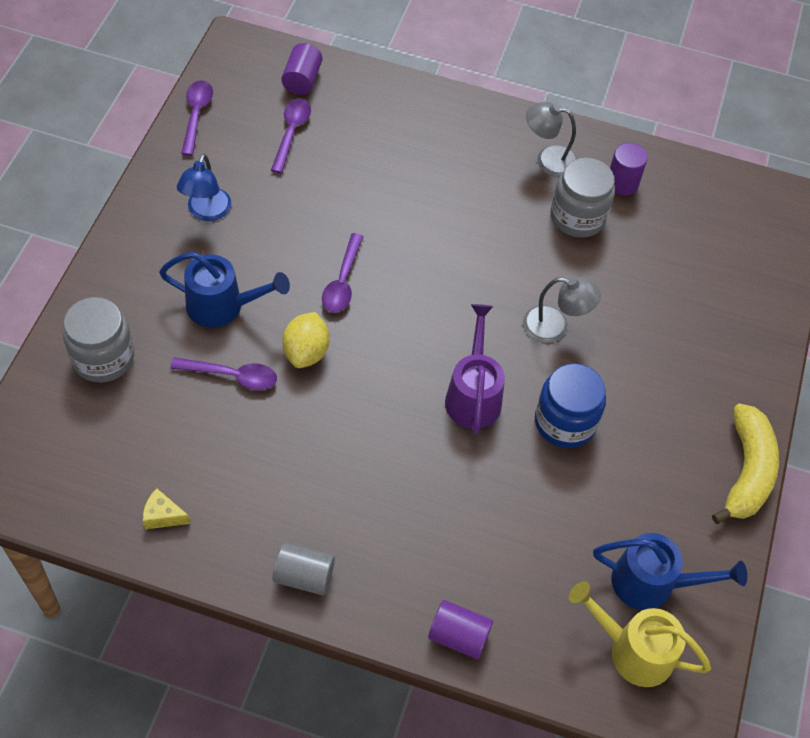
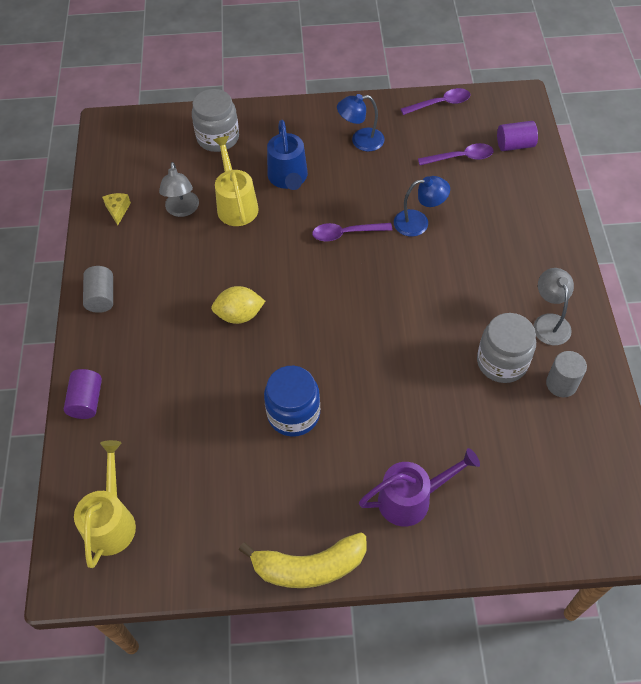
camera: 75 degrees right, 0 degrees up
(232, 376) = (236, 204): purple spoon -> yellow watering can
(306, 352) = (275, 235): yellow lemon -> yellow lemon (239, 315)
(363, 209) = (418, 222): none -> blue lamp
(473, 394) = (289, 345): purple watering can -> purple watering can (412, 498)
(555, 327) = (380, 380): grey lamp -> grey lamp (182, 210)
(622, 183) = (561, 384): purple cylinder -> grey cylinder
(653, 583) = (174, 520): blue watering can -> none

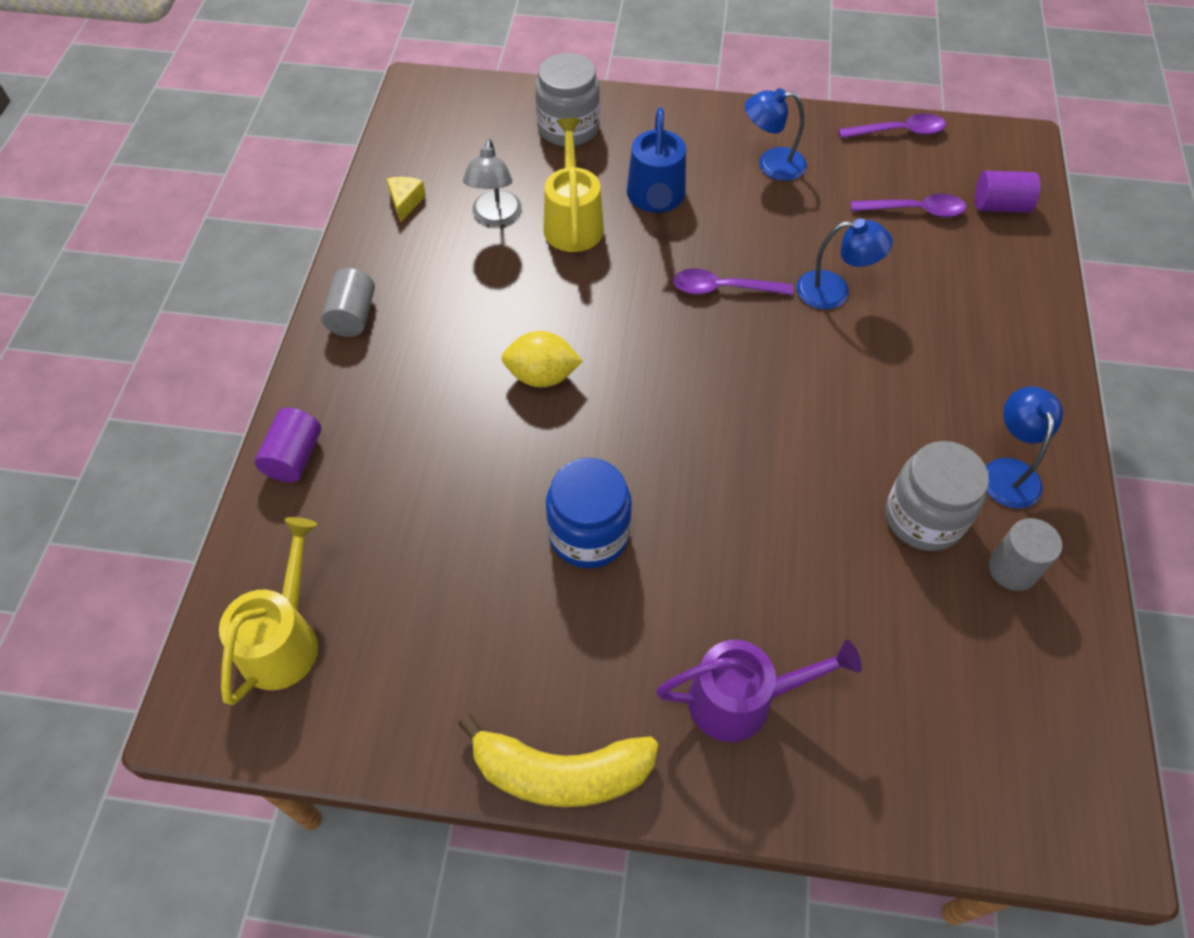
camera: 10 degrees right, 0 degrees up
(549, 322) = (1009, 471): grey lamp -> blue lamp

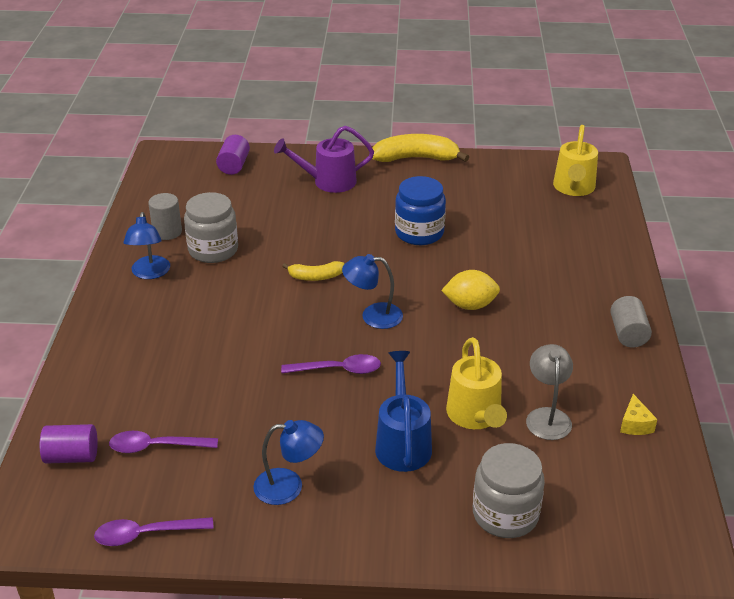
camera: 175 degrees right, 20 degrees down
(294, 457) = (617, 255): purple cylinder -> purple cylinder (234, 165)
(756, 446) = (315, 277): none -> yellow banana
(834, 291) = (246, 373): blue lamp -> blue lamp (373, 316)

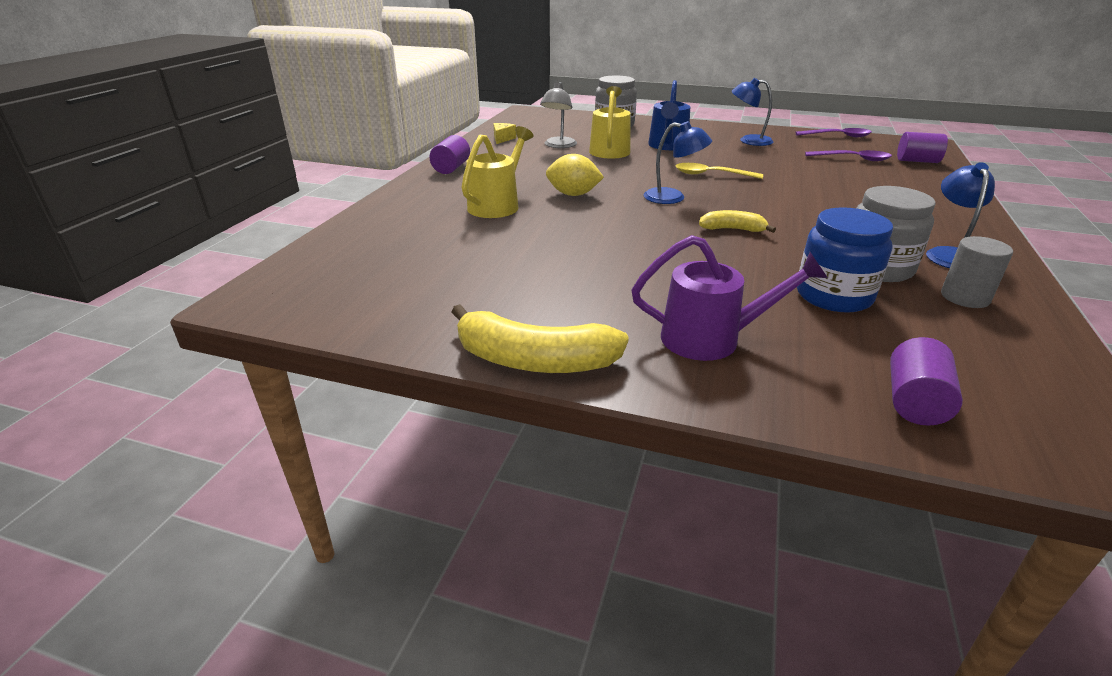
camera: 165 degrees left, 5 degrees down
(338, 370) = (711, 175): purple spoon -> yellow spoon
(419, 233) = (591, 253): blue jar -> blue jar (833, 296)
(573, 188) = (334, 275): yellow watering can -> yellow watering can (498, 204)
(628, 334) = (451, 168): grey cylinder -> purple cylinder

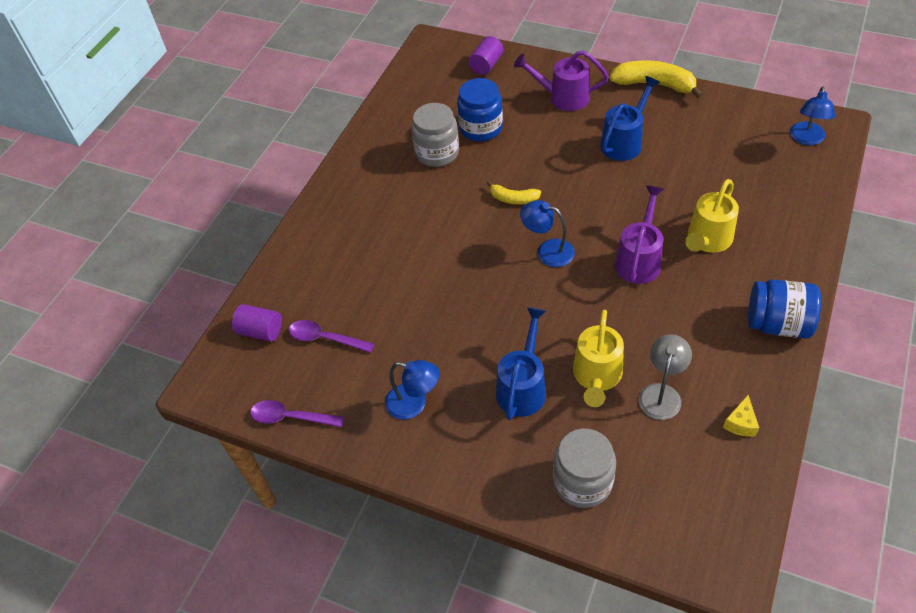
camera: 170 degrees left, 20 degrees up
(451, 168) = (777, 324): purple cylinder -> blue jar
(573, 194) = (639, 259): yellow lemon -> purple watering can
(591, 280) = (624, 141): none -> blue watering can
(711, 175) = (496, 300): yellow spoon -> none
(949, 254) = (377, 167): blue lamp -> blue lamp (806, 139)
(965, 297) = (406, 126): grey cylinder -> none

